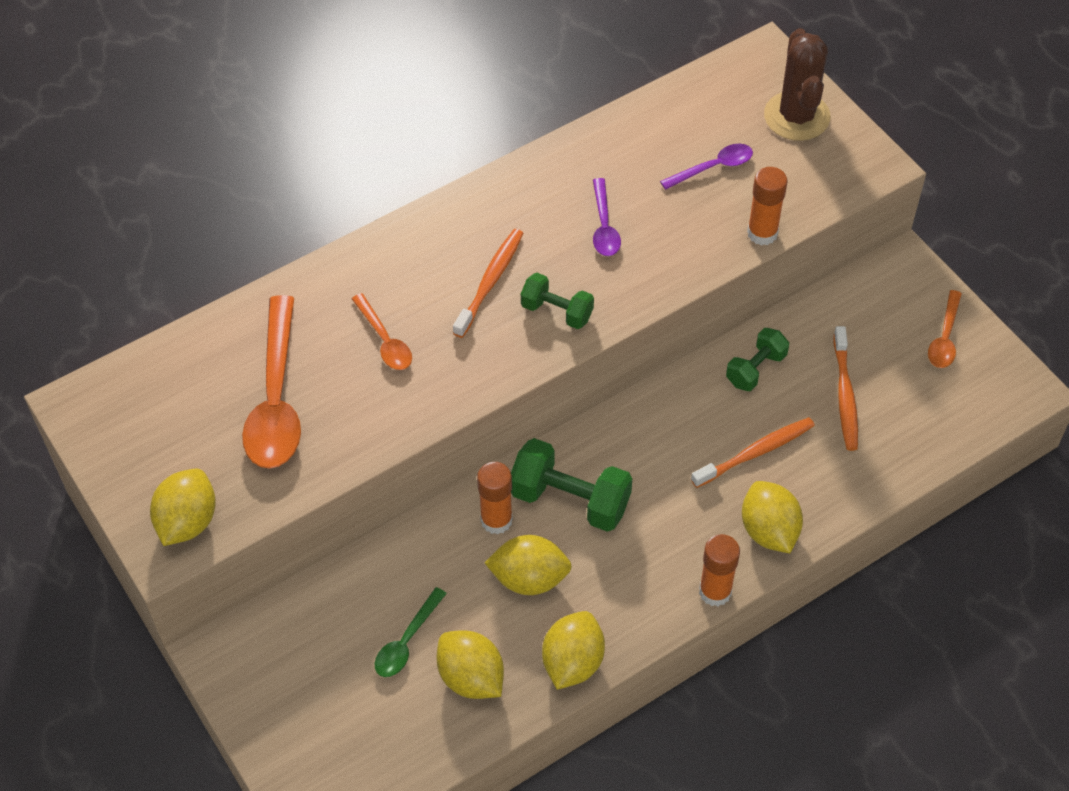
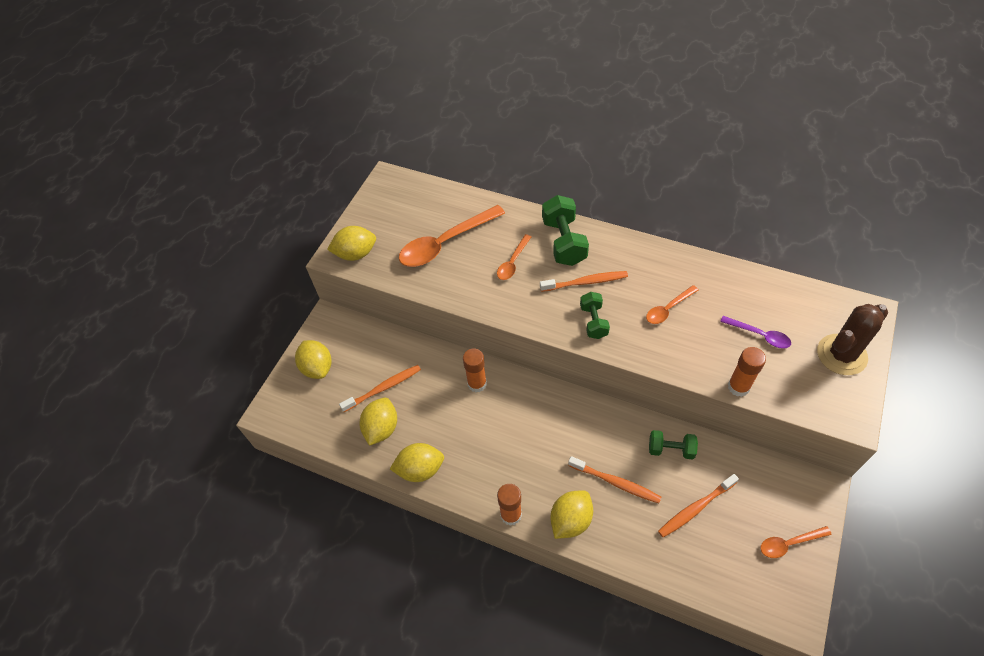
camera: 60 degrees right, 0 degrees up
(407, 641) = (383, 388): green spoon -> orange toothbrush
(529, 578) = (454, 419): yellow lemon -> yellow lemon (317, 367)
(570, 500) = (514, 409): green dumbbell -> green dumbbell (564, 242)
(604, 226) = (668, 309): purple spoon -> orange spoon

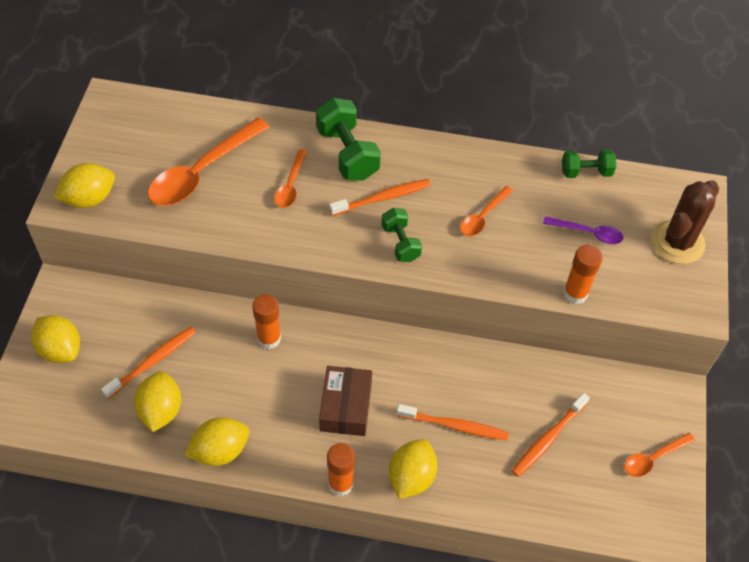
camera: 20 degrees left, 0 degrees up
(527, 450) = (346, 407): none -> brown box
(671, 449) = (509, 378): green dumbbell -> green dumbbell (586, 172)

